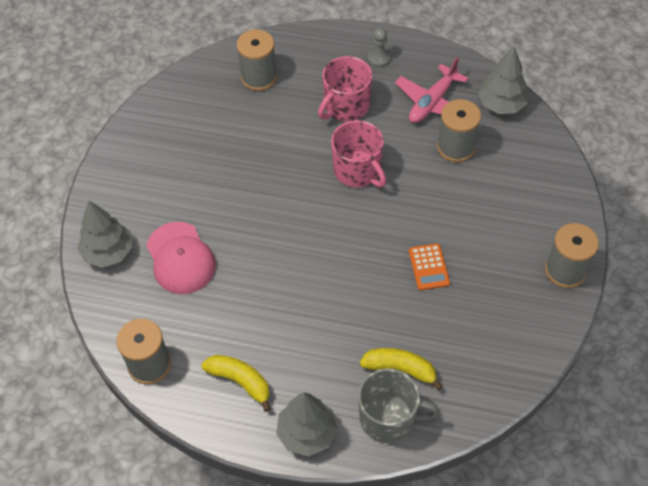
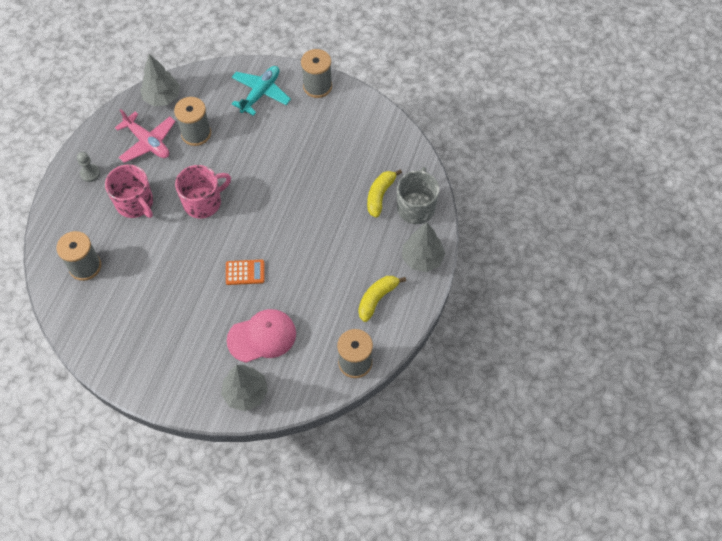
camera: 85 degrees left, 5 degrees up
(428, 267) = (300, 167): orange calculator -> orange calculator (245, 272)
(535, 206) = (260, 93): none -> turquoise plane

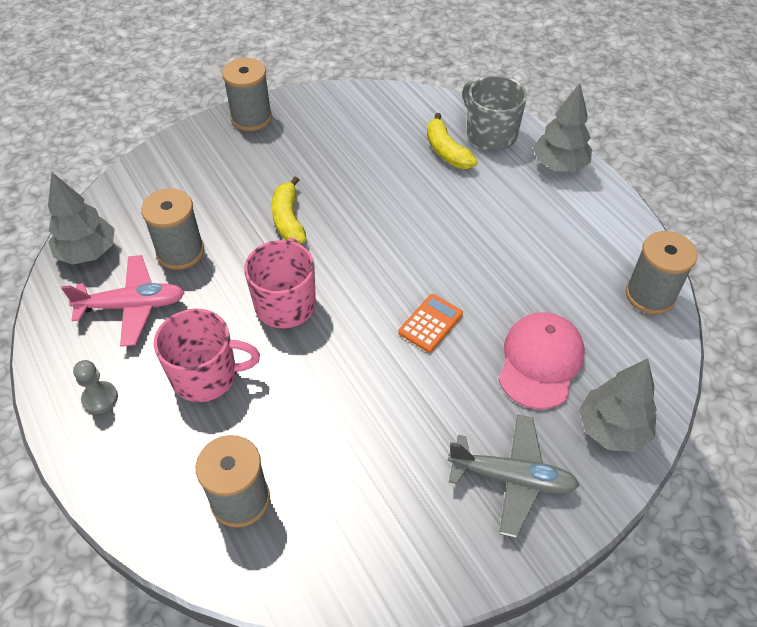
camera: 50 degrees left, 10 degrees down
(181, 366) = (512, 478): none -> grey plane
(260, 93) = (200, 165): turquoise plane -> none
(377, 299) = (578, 228): yellow banana -> yellow banana (288, 219)

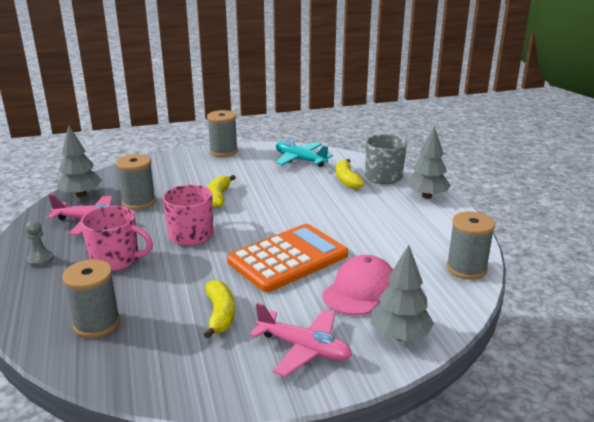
camera: 15 degrees right, 25 degrees down
(367, 118) = (300, 160): none -> turquoise plane
(389, 445) = (220, 315): none -> yellow banana
(430, 323) = (288, 258): orange calculator -> orange calculator, size x2.29
(512, 478) = (303, 349): grey plane -> pink plane

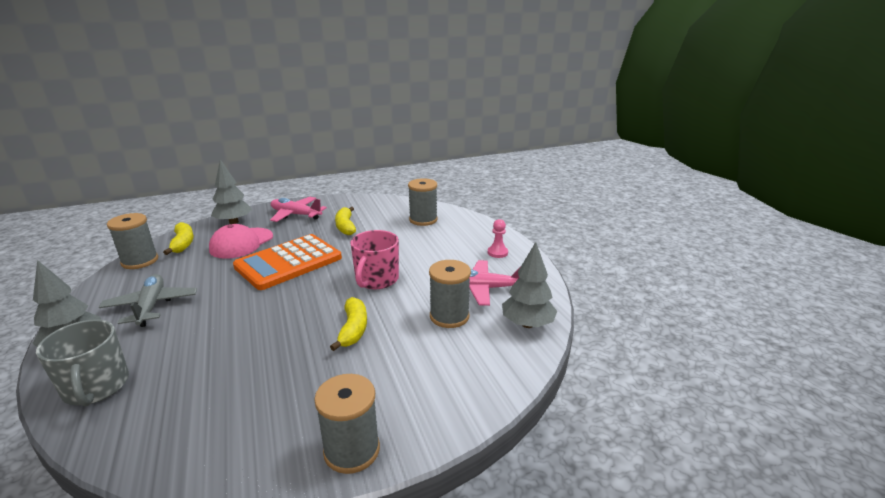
camera: 175 degrees right, 0 degrees up
(40, 259) = (497, 252): grey pawn -> pink pawn
(116, 260) = (435, 255): pink mug -> none
(300, 160) = (209, 428): turquoise plane -> none
(347, 180) = (161, 374): yellow banana -> yellow banana (183, 244)
(398, 220) = (151, 306): none -> grey plane

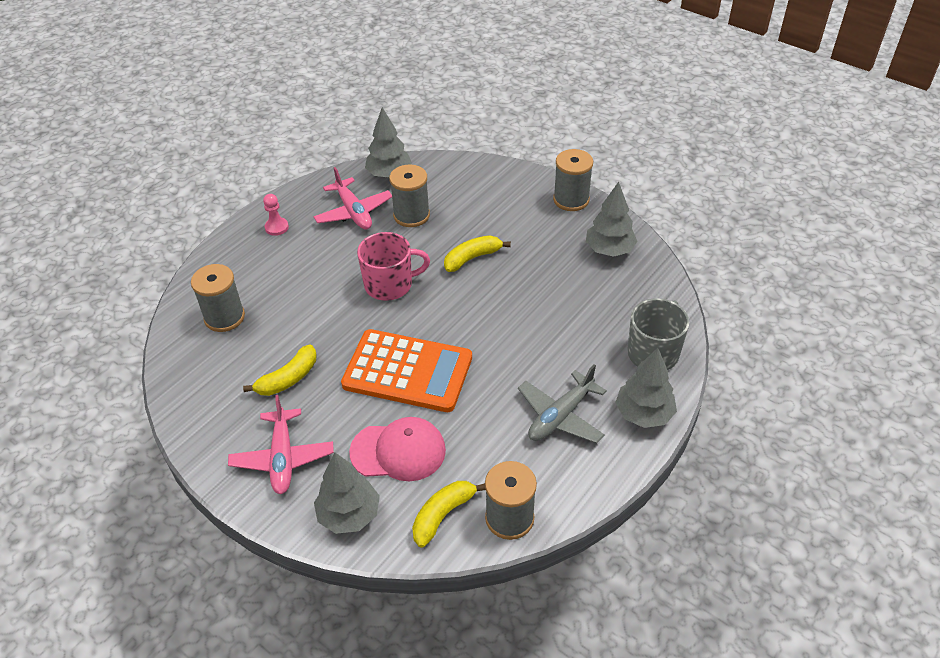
camera: 120 degrees left, 20 degrees up
(237, 435) = (609, 250): none -> grey tree

